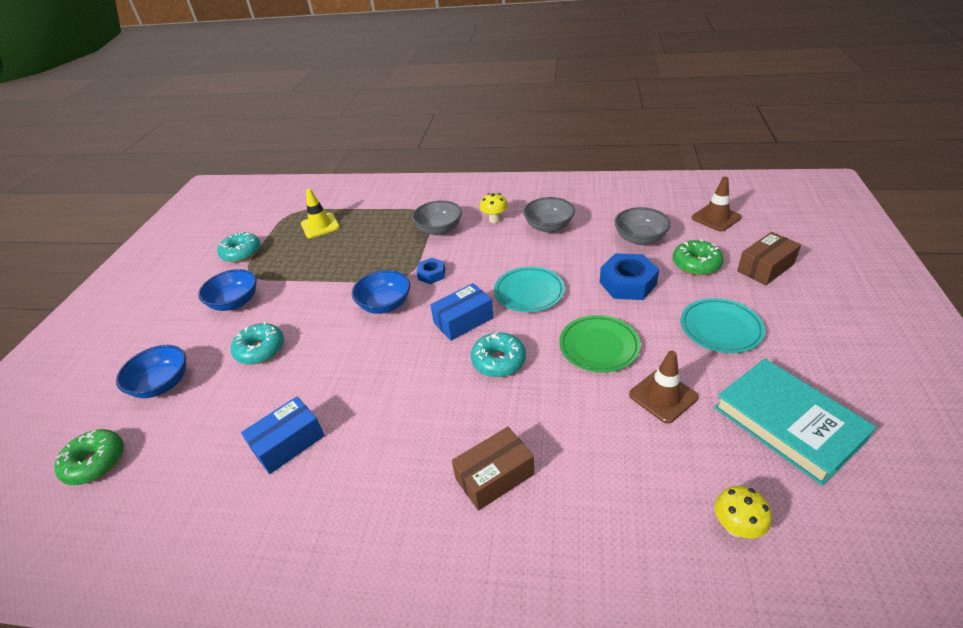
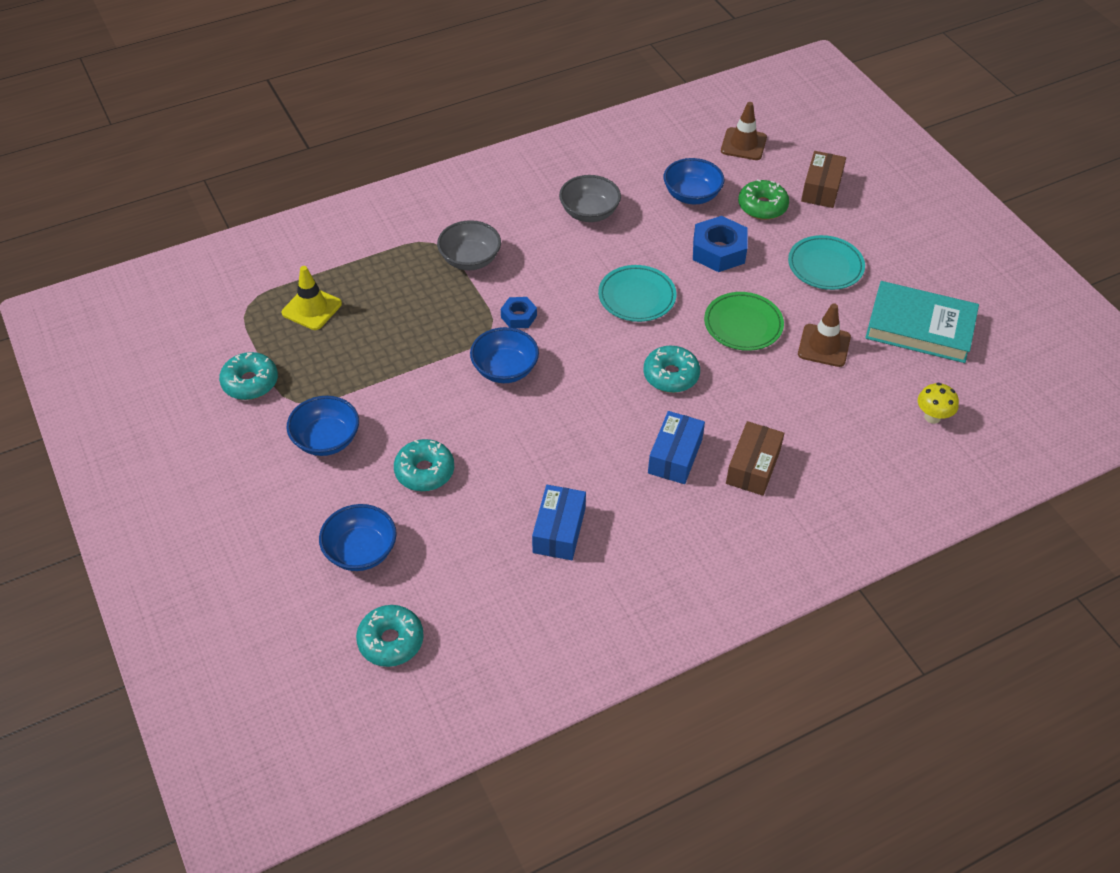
camera: 40 degrees left, 10 degrees up
(95, 462) = (391, 641): green donut -> turquoise donut
(463, 320) = (601, 352): blue box -> blue box (675, 456)
(494, 220) = (521, 224): yellow mushroom -> none
(640, 239) = (691, 195): grey bowl -> blue bowl

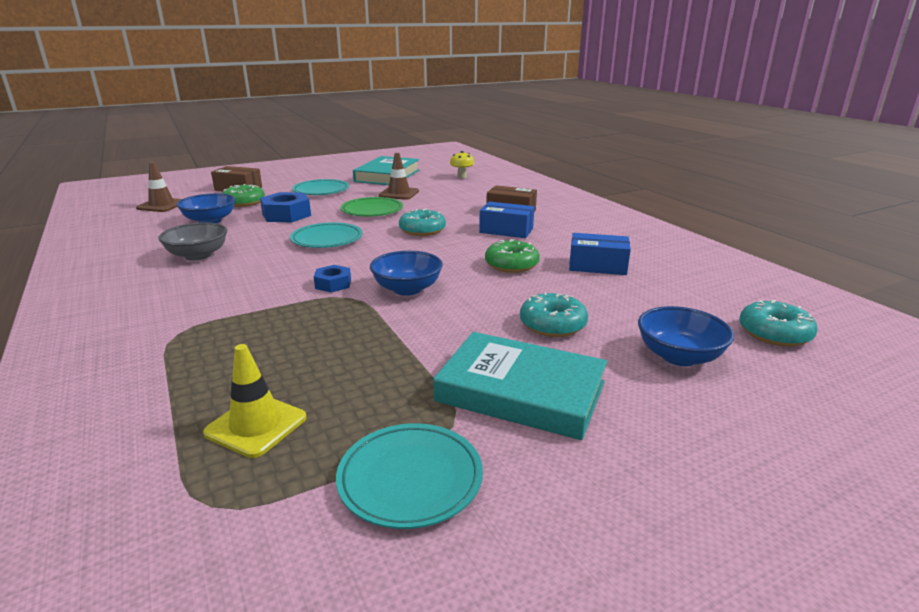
camera: 90 degrees left, 25 degrees down
(250, 382) = (410, 479): turquoise donut -> turquoise plate
(326, 440) = (520, 392): blue bowl -> turquoise book
(470, 259) = (227, 310): grey bowl -> none
(562, 453) = (511, 265): none -> green donut

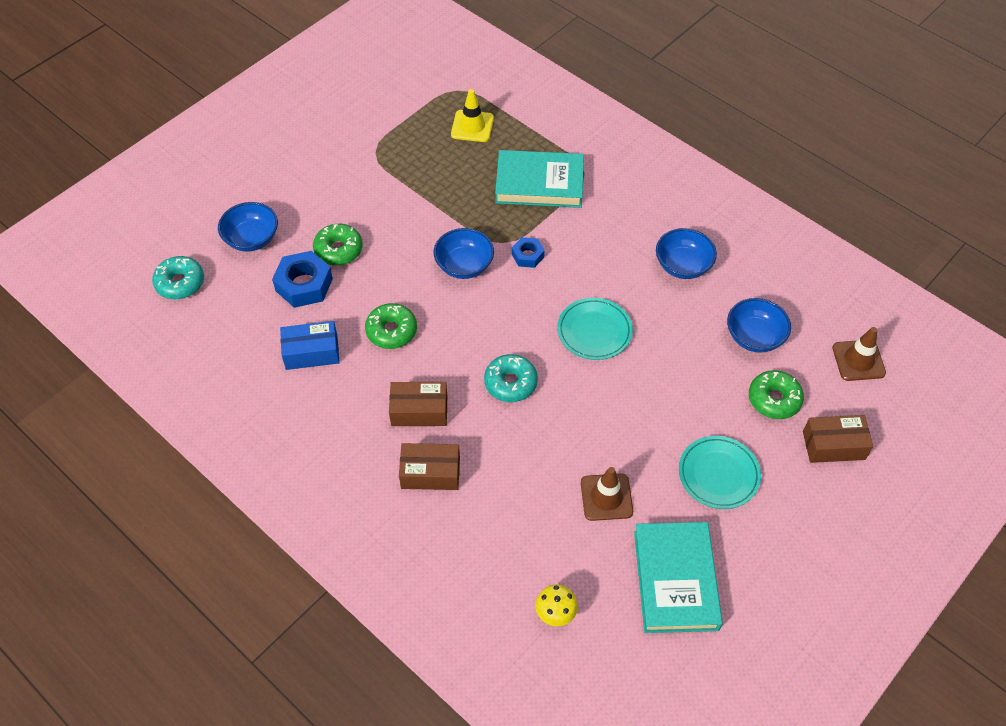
camera: 160 degrees right, 30 degrees up
(198, 255) = (683, 265): grey bowl -> blue bowl
(286, 215) = (689, 378): blue nut -> blue nut (304, 285)
(372, 210) = (601, 423): green plate -> none
(410, 479) = (382, 121): turquoise plate -> none
(506, 230) = (419, 411): blue box -> brown box
(520, 392) = (346, 182): turquoise book -> turquoise book (539, 183)
(552, 325) = (338, 250): turquoise donut -> green donut

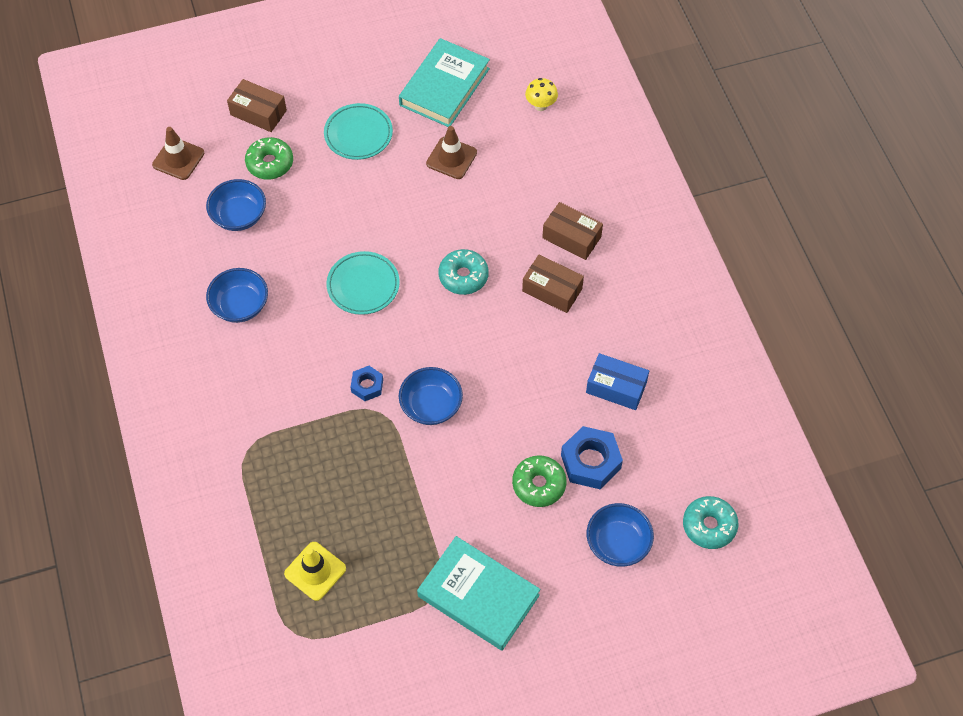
camera: 150 degrees left, 5 degrees up
(391, 331) = (535, 373): green donut -> none
(539, 183) = (299, 460): turquoise book -> turquoise book (478, 596)

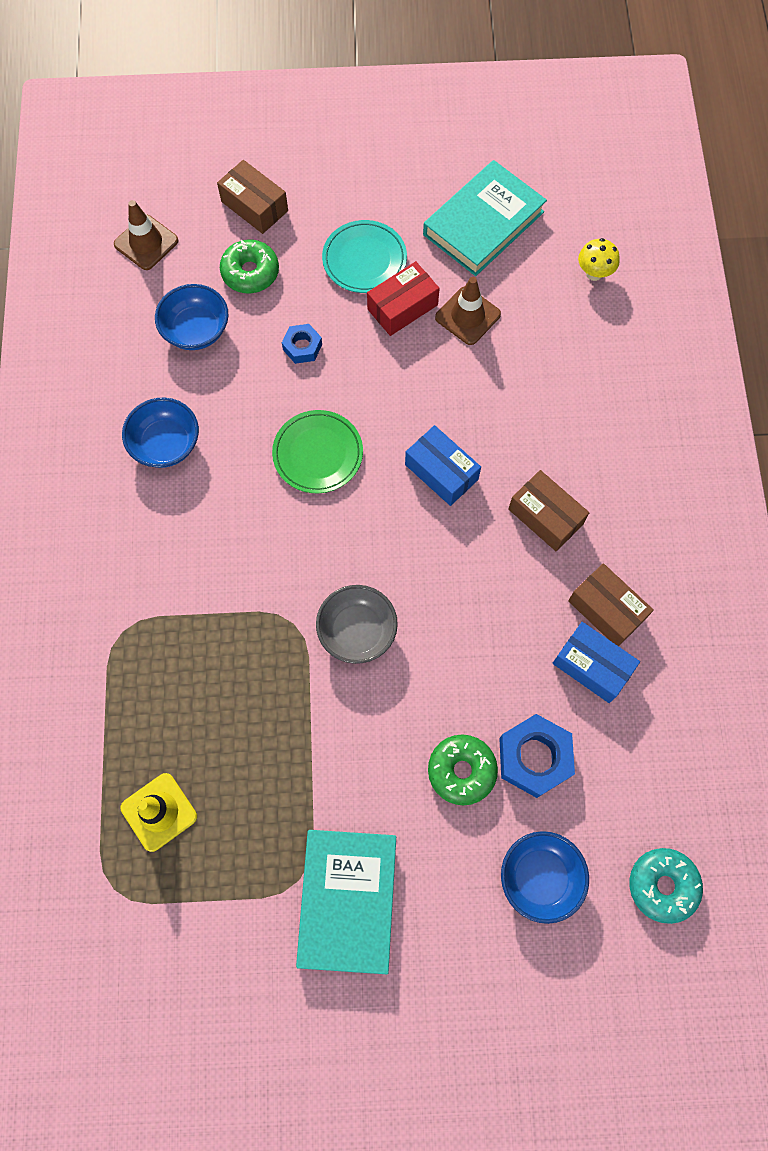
camera: 15 degrees right, 10 degrees up
(363, 285) = (318, 454): turquoise plate -> green plate
(367, 386) = (287, 585): blue nut -> blue nut (302, 347)
(398, 162) = (402, 307): none -> red box
(431, 406) = (357, 631): blue bowl -> grey bowl
(463, 276) = (441, 472): turquoise donut -> blue box
(478, 596) = (347, 900): turquoise book -> turquoise book turned 45 degrees clockwise
(571, 237) = (587, 453): brown box -> brown box (606, 610)

